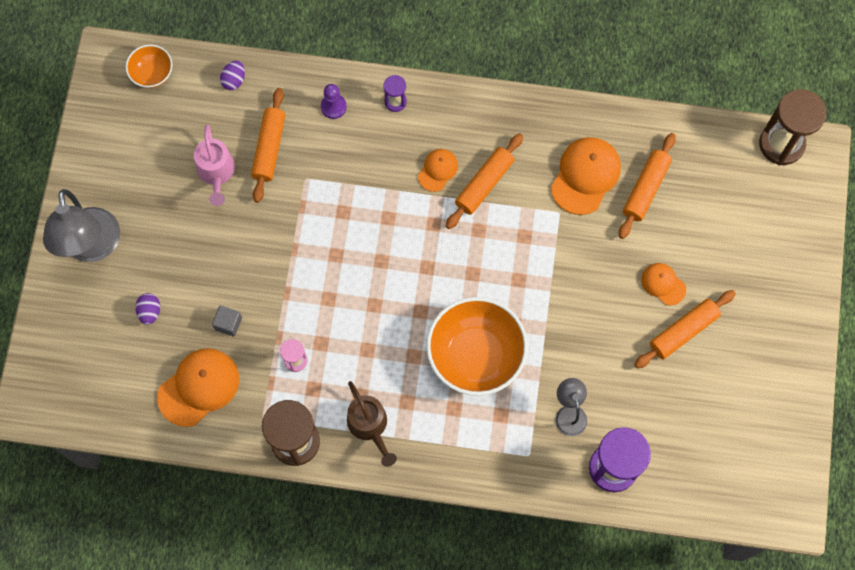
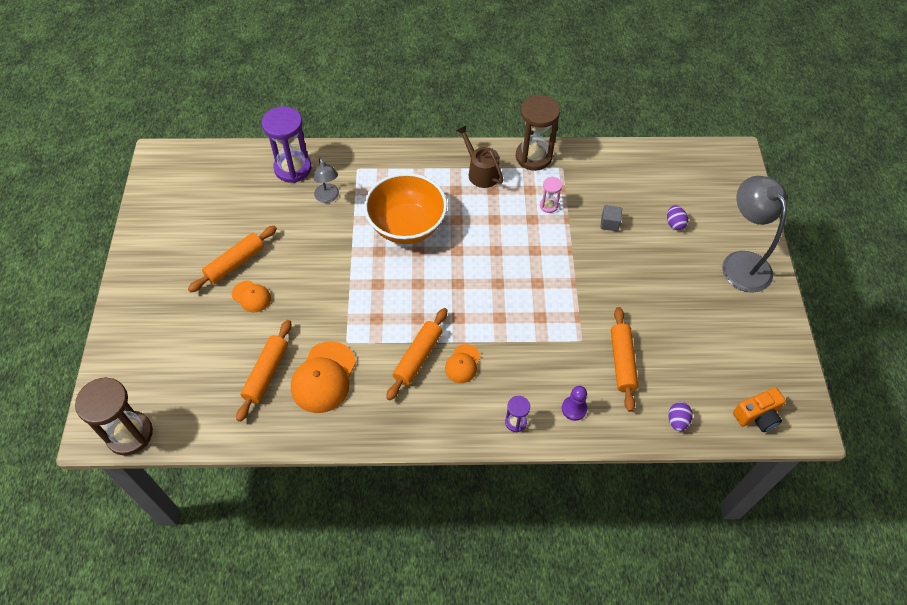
camera: 170 degrees right, 15 degrees down
(152, 74) = (757, 416): orange bowl -> orange camera
(199, 387) = (617, 180): orange cap -> none
(216, 173) = (662, 334): pink watering can -> none

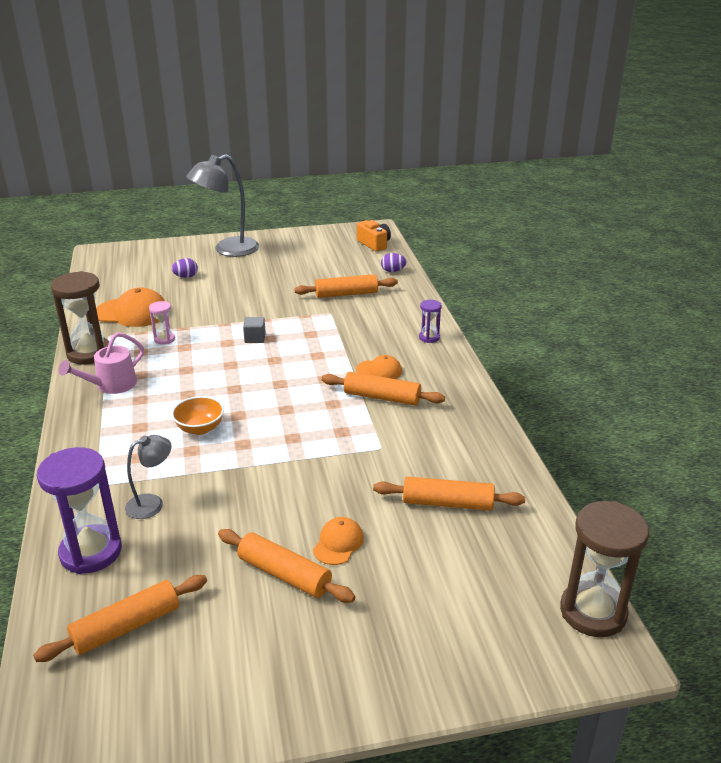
camera: 100 degrees left, 25 degrees down
(225, 186) = (126, 627): none -> orange rolling pin
(324, 377) = (433, 457): orange cap -> orange cap (132, 313)
(407, 226) = (200, 428): orange bowl -> orange bowl, size x0.50
(480, 172) = (111, 385): brown watering can -> pink watering can
(574, 409) = (402, 312): purple pawn -> none
(609, 223) = (187, 306): grey cube -> grey cube (255, 338)

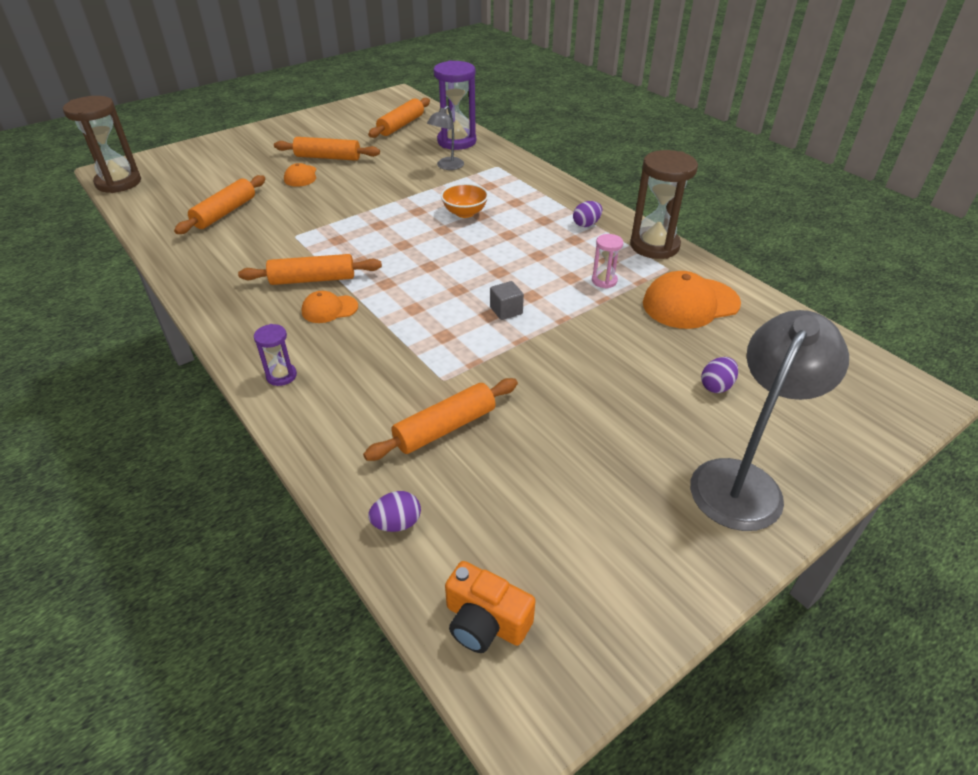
camera: 155 degrees right, 10 degrees up
(111, 385) = (586, 224): pink watering can -> purple egg
(447, 503) = (225, 213): orange rolling pin -> orange rolling pin turned 45 degrees counterclockwise

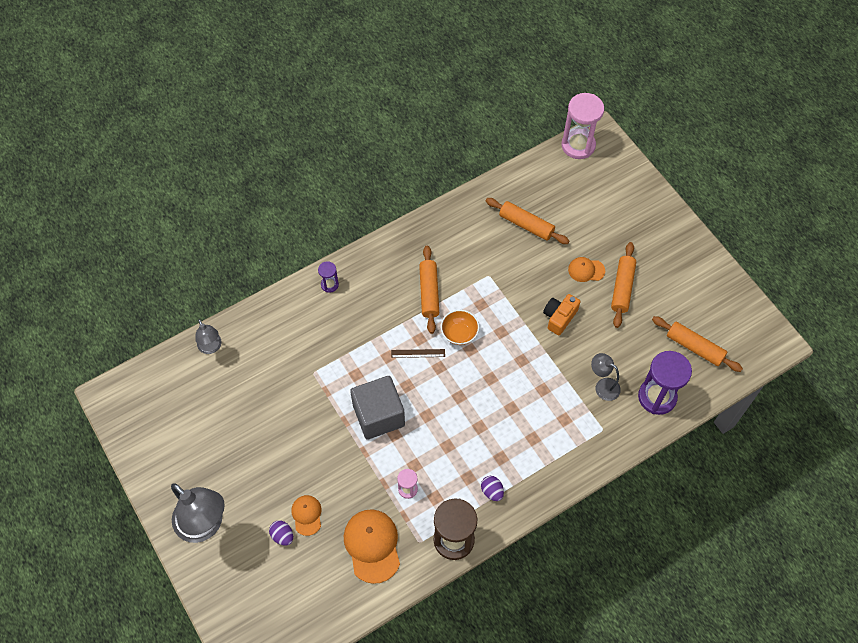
camera: 95 degrees right, 20 degrees up
(118, 183) = (578, 145): brown hourglass -> pink hourglass
(329, 309) = (393, 305): orange cap -> orange cap (307, 515)
(397, 523) = (211, 347): purple egg -> grey lamp
(408, 283) = (418, 353): none -> brown ruler
(445, 428) = (272, 372): orange rolling pin -> none
(465, 213) = (516, 396): orange bowl -> orange bowl (459, 333)
(485, 621) = (150, 384): orange camera -> orange camera (559, 317)
(506, 310) = (378, 415): grey cube -> grey cube, size x2.36

